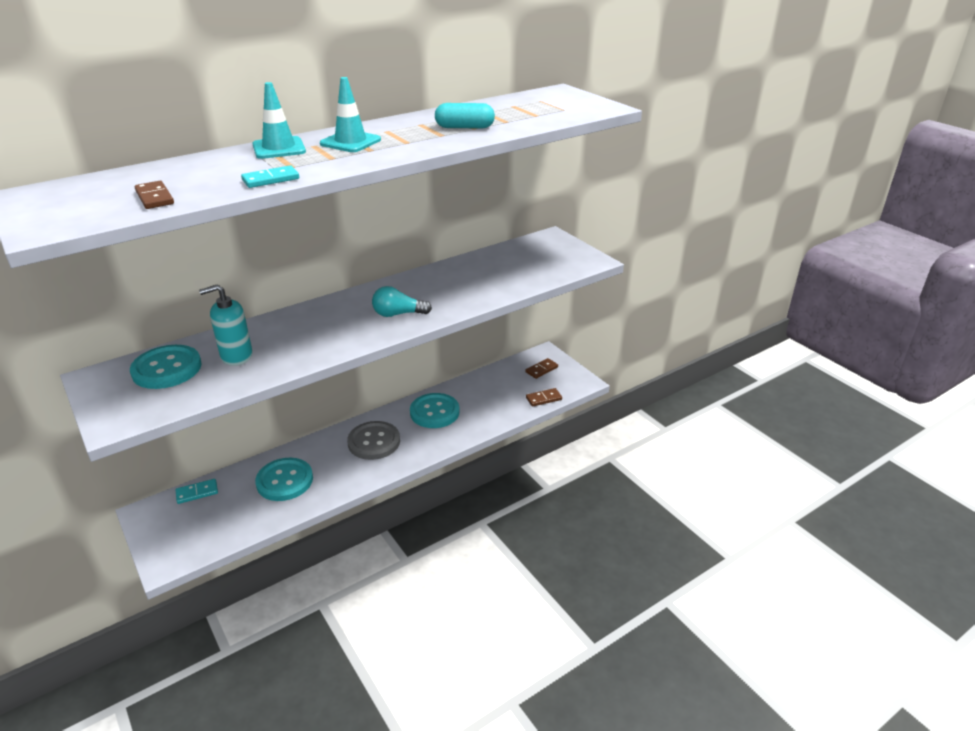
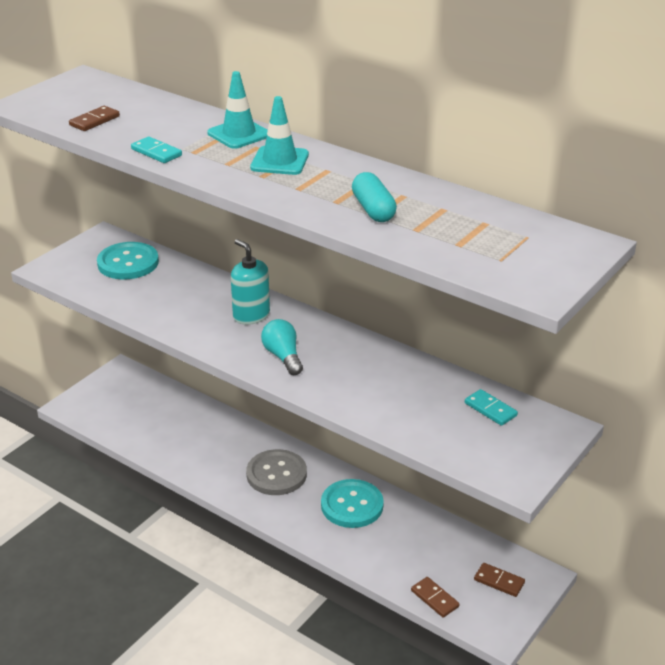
camera: 70 degrees right, 0 degrees up
(197, 493) = (155, 388): turquoise domino -> turquoise domino (490, 409)
(236, 356) = (161, 289): turquoise soap dispenser -> turquoise soap dispenser (251, 315)
(285, 481) = (192, 434): turquoise button -> none

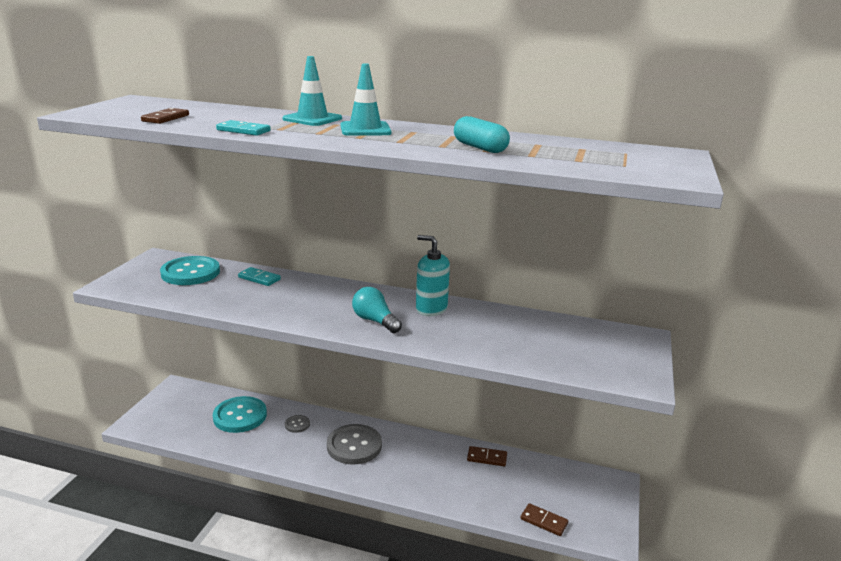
camera: 20 degrees left, 10 degrees down
(228, 438) = (297, 424): none -> grey button
(251, 315) = (327, 296): turquoise soap dispenser -> turquoise soap dispenser (431, 309)
(352, 505) = (432, 458): turquoise button -> turquoise button (240, 416)
(490, 409) = (577, 333): turquoise domino -> turquoise domino (259, 278)
(499, 581) = (586, 494): brown domino -> brown domino (487, 458)

